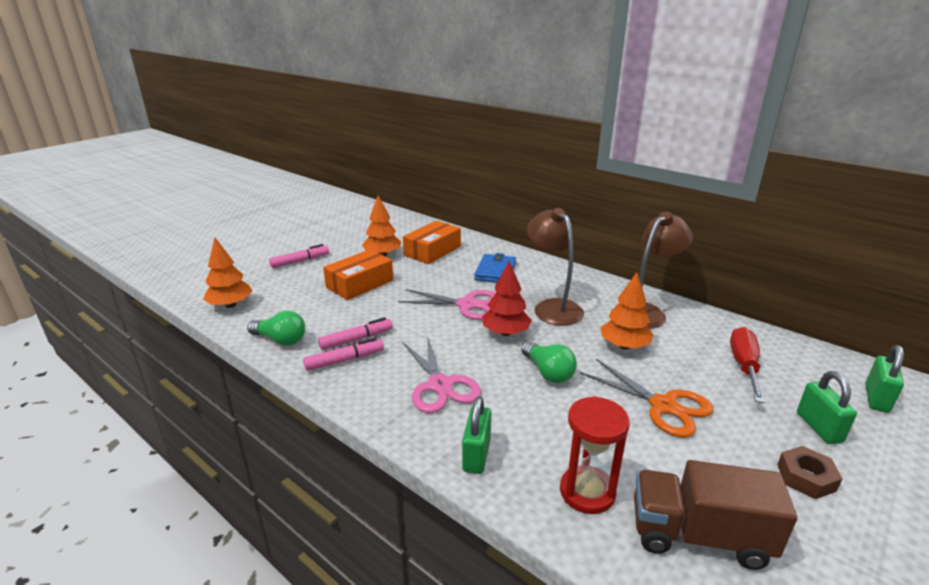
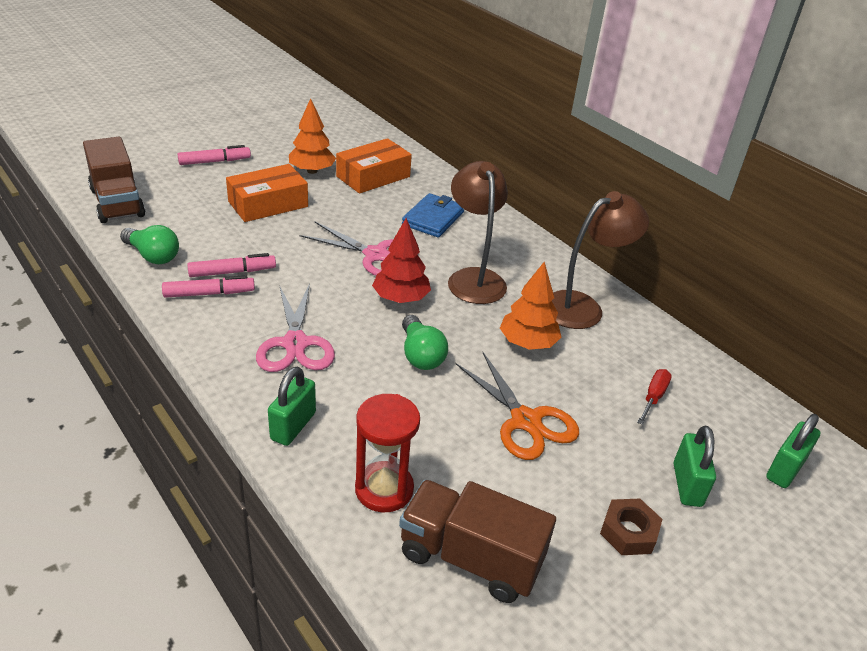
camera: 10 degrees right, 10 degrees up
(230, 305) = (117, 203): orange tree -> brown truck
(744, 366) = (653, 397): red screwdriver -> red screwdriver, size x0.61

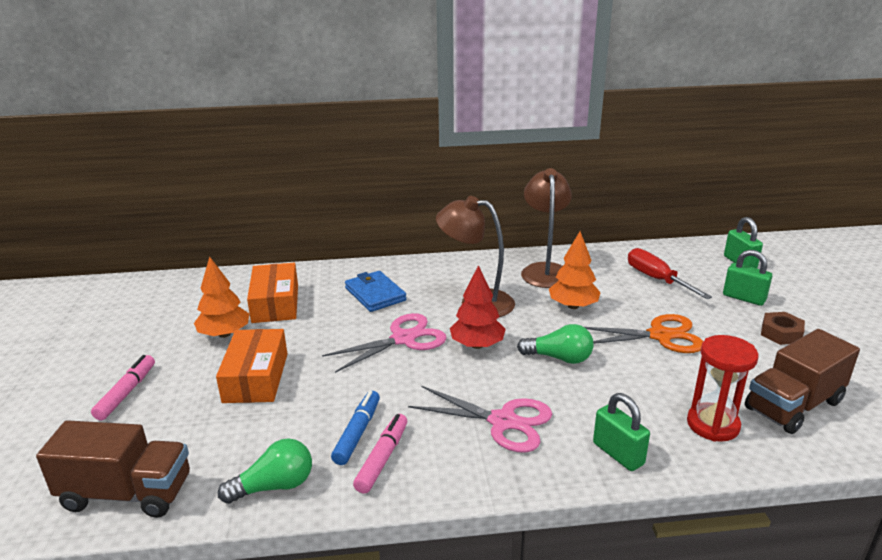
camera: 55 degrees left, 10 degrees down
(232, 272) = (357, 433): pink marker -> blue marker
(653, 397) = (657, 279): red screwdriver -> red screwdriver, size x1.64

